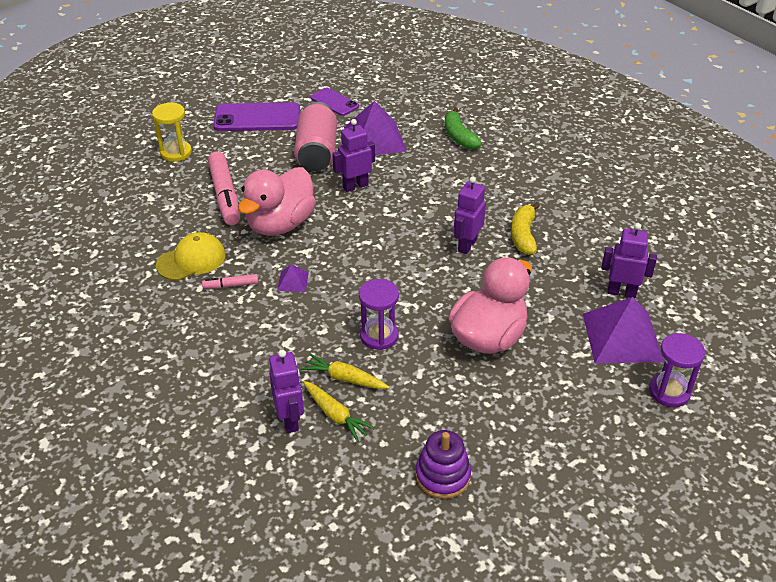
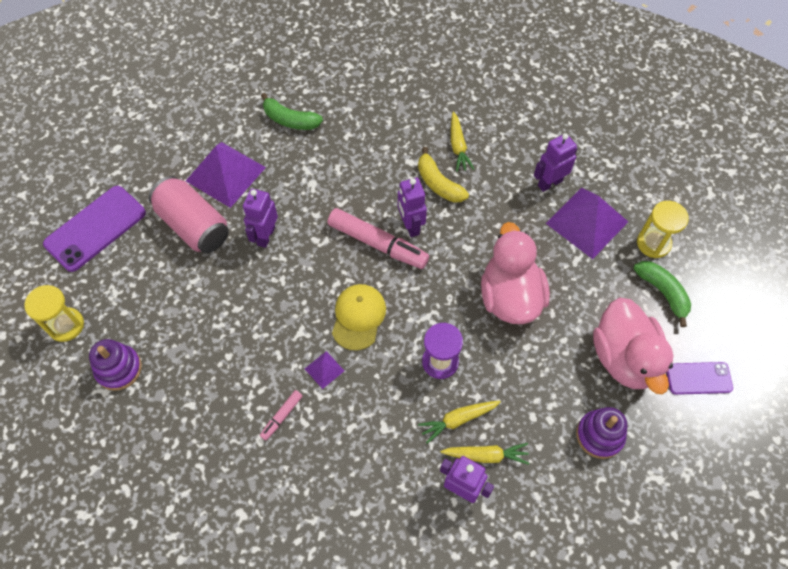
camera: 45 degrees left, 20 degrees up
(173, 192) = (119, 369): none -> purple stacking toy
(191, 260) = (220, 421): yellow cap -> yellow cap (358, 317)
(225, 195) = (168, 334): pink marker -> pink marker (378, 243)
(280, 224) = (250, 324): pink duck -> pink duck (624, 358)
(334, 102) = (145, 158): purple phone -> purple phone (698, 378)
(570, 224) = (458, 146): none -> yellow carrot
(632, 429) = (662, 292): none -> green banana
(669, 392) = (653, 243): purple hourglass -> yellow hourglass

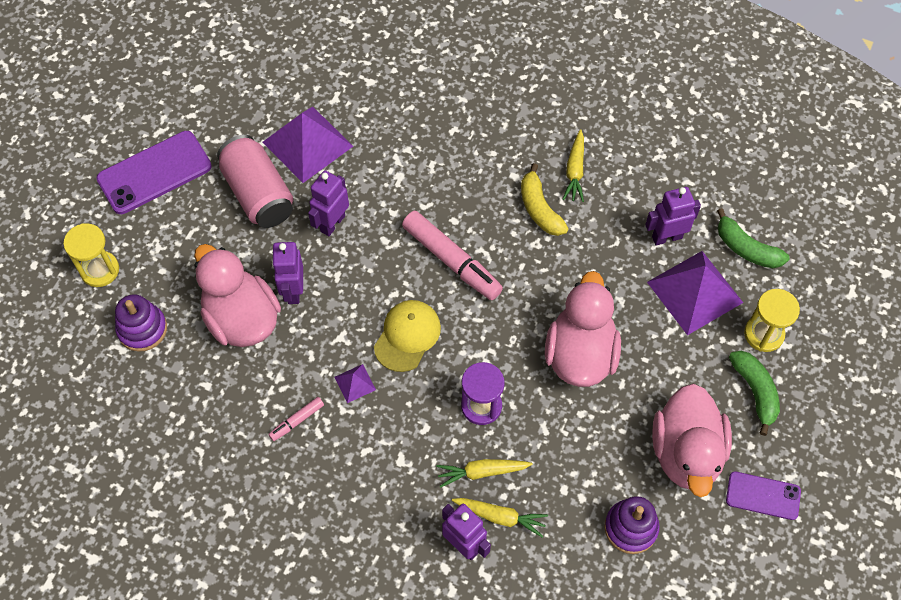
camera: 15 degrees right, 0 degrees up
(207, 337) = (241, 319): none -> pink duck
(290, 120) = (395, 98): green banana -> green banana (746, 248)
(410, 226) = (494, 249): purple robot -> purple robot (293, 291)

